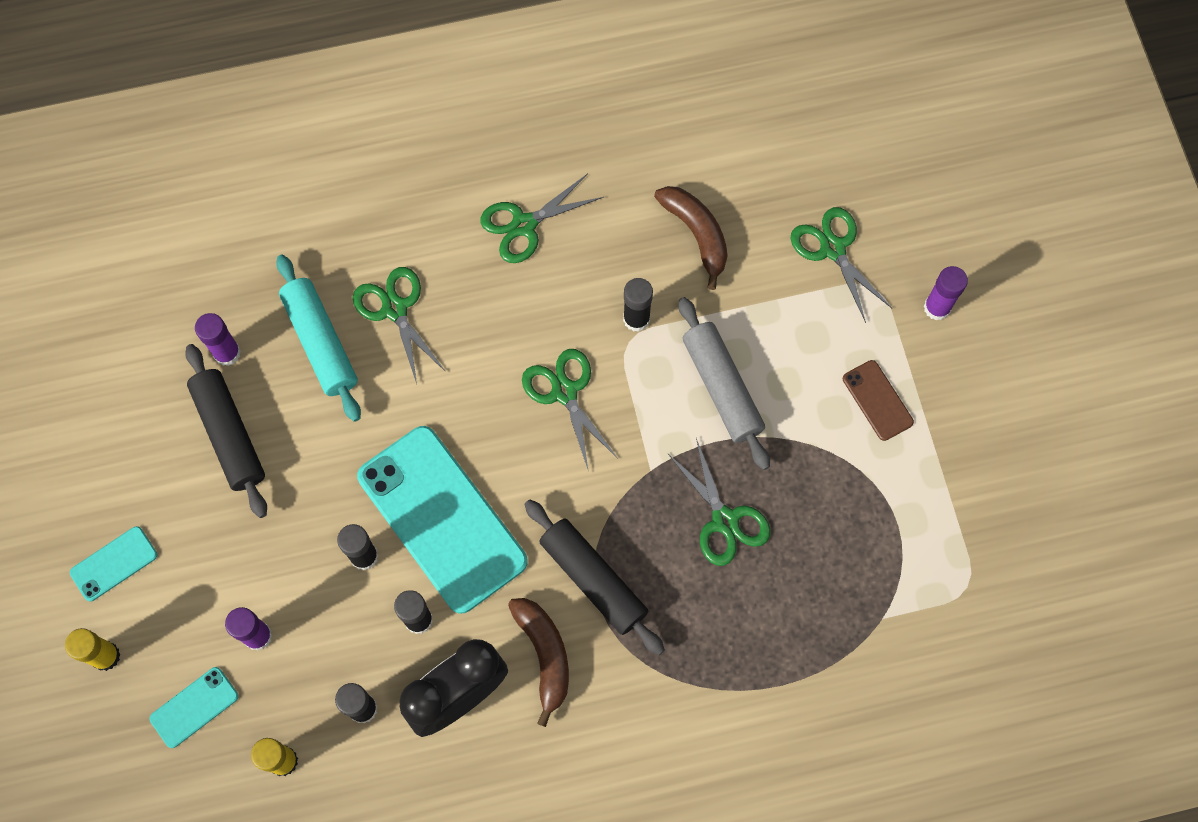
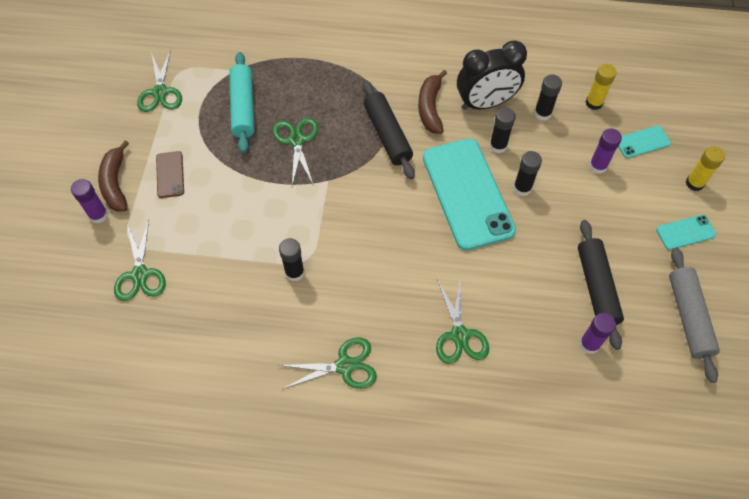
camera: 160 degrees left, 10 degrees down
(321, 342) = (519, 329): turquoise rolling pin -> turquoise rolling pin (243, 107)
(564, 392) = (362, 242): green scissors -> green scissors (160, 92)
(696, 234) = (225, 316): brown banana -> brown banana (115, 183)
(721, 387) = (261, 212): grey rolling pin -> grey rolling pin (689, 317)

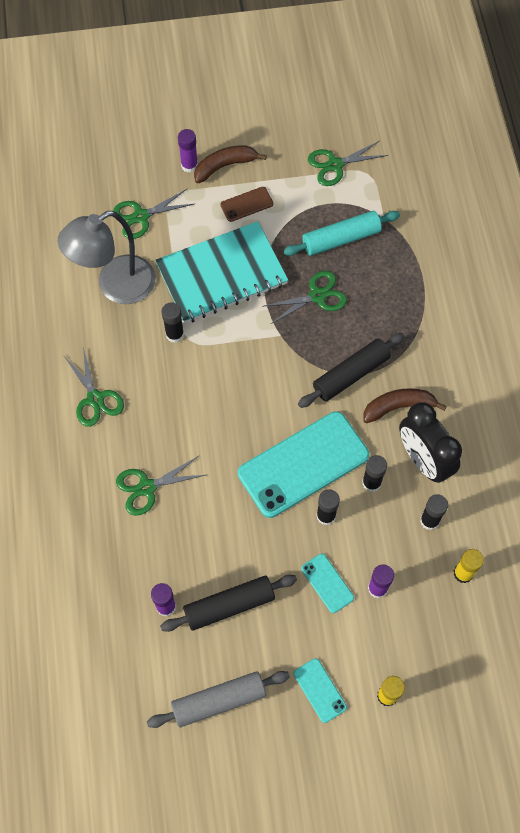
camera: 75 degrees right, 5 degrees up
(215, 317) = (115, 286): none -> grey lamp
(241, 214) = (221, 274): none -> turquoise notebook
(642, 142) = (425, 632): turquoise phone -> turquoise phone (327, 583)

